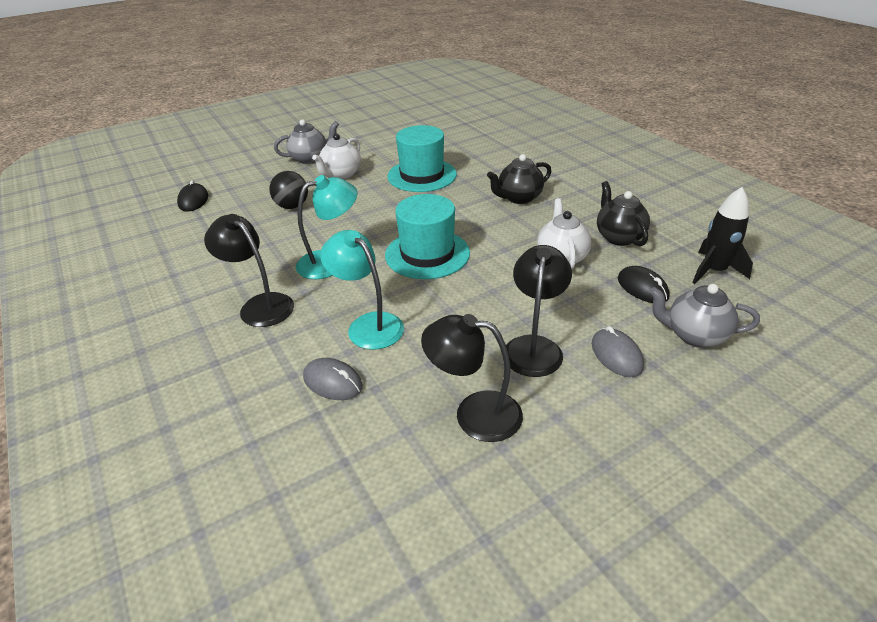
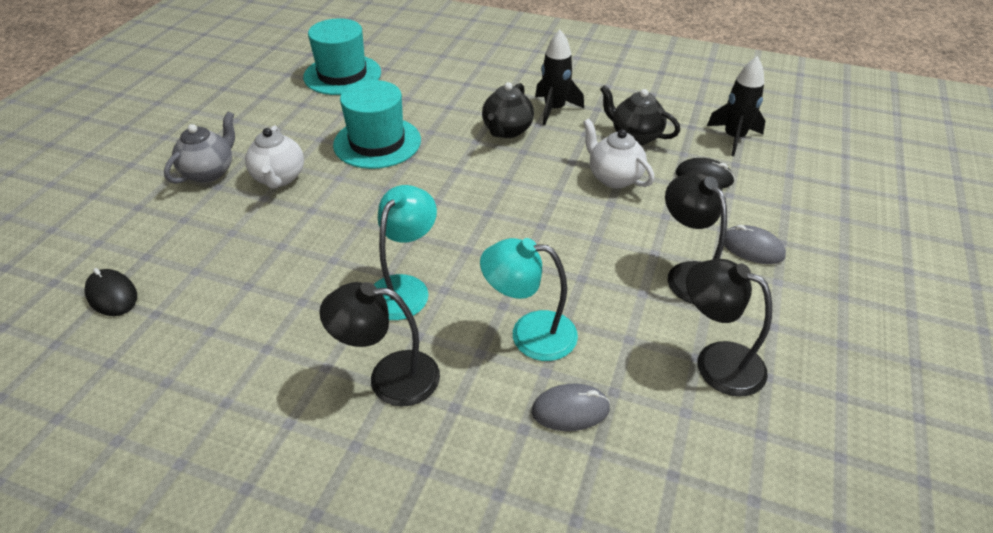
camera: 40 degrees left, 5 degrees up
(292, 206) = (268, 243): black ball -> none
(427, 254) = (493, 230): turquoise hat -> turquoise hat (342, 75)
(474, 414) = (716, 361): black lamp -> black lamp turned 60 degrees clockwise
(574, 197) = (554, 109): none -> black rocket
(694, 335) = (781, 202): grey teapot -> none

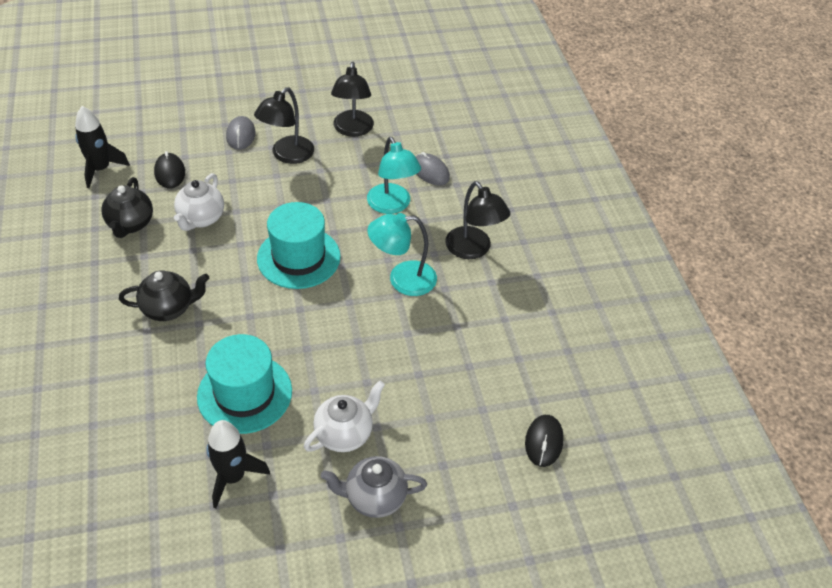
camera: 125 degrees left, 5 degrees up
(342, 75) = (129, 508): turquoise hat -> turquoise hat (298, 257)
(554, 109) = (111, 290): black rocket -> black rocket (233, 477)

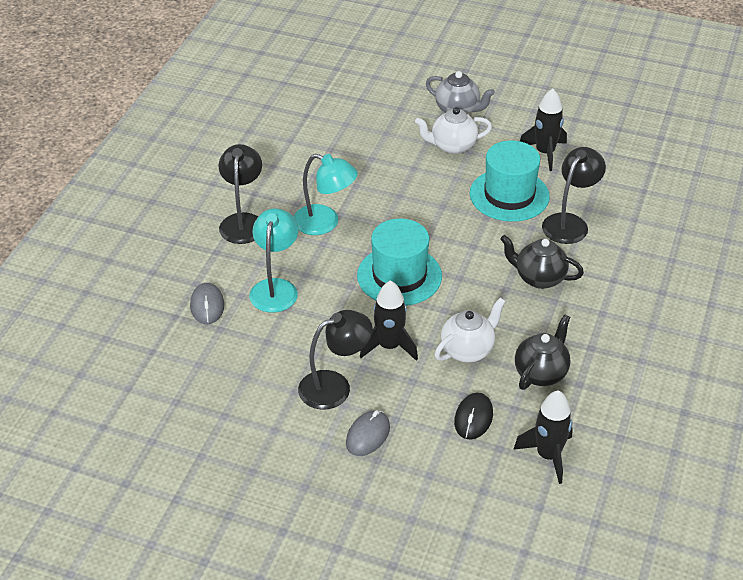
camera: 145 degrees left, 5 degrees down
(266, 197) = (389, 346): none -> black rocket
(352, 130) = (240, 388): black lamp -> black lamp (569, 223)
(544, 442) = (323, 94): black mouse -> none

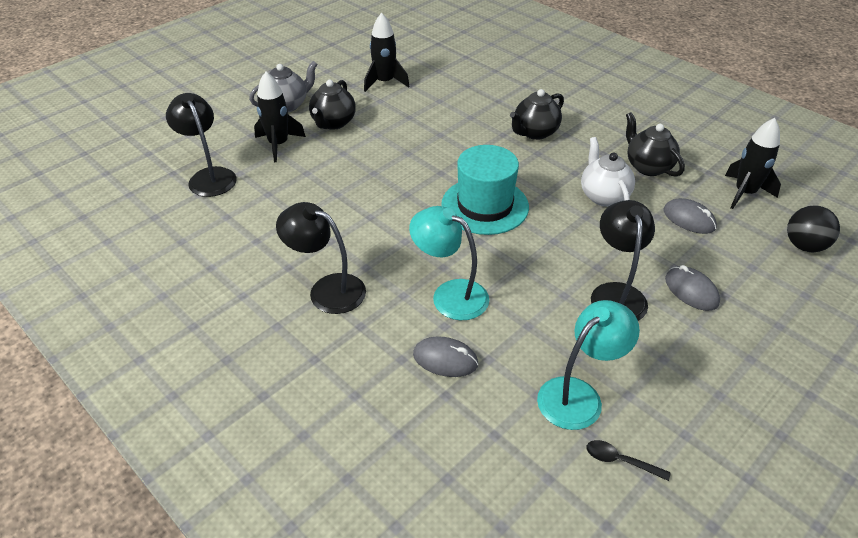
camera: 65 degrees left, 0 degrees up
(159, 423) = (620, 461): none -> black spoon
(325, 223) = (376, 230): turquoise lamp -> turquoise lamp (578, 395)
(389, 346) = (577, 241): black rocket -> black rocket (278, 145)
(452, 146) = (333, 123): white teapot -> black teapot
(473, 418) = (689, 219): black mouse -> grey mouse
(488, 512) = (804, 246): none -> black ball
(509, 195) = (422, 115): turquoise hat -> none
(569, 223) = (478, 98): black lamp -> black lamp (209, 176)

